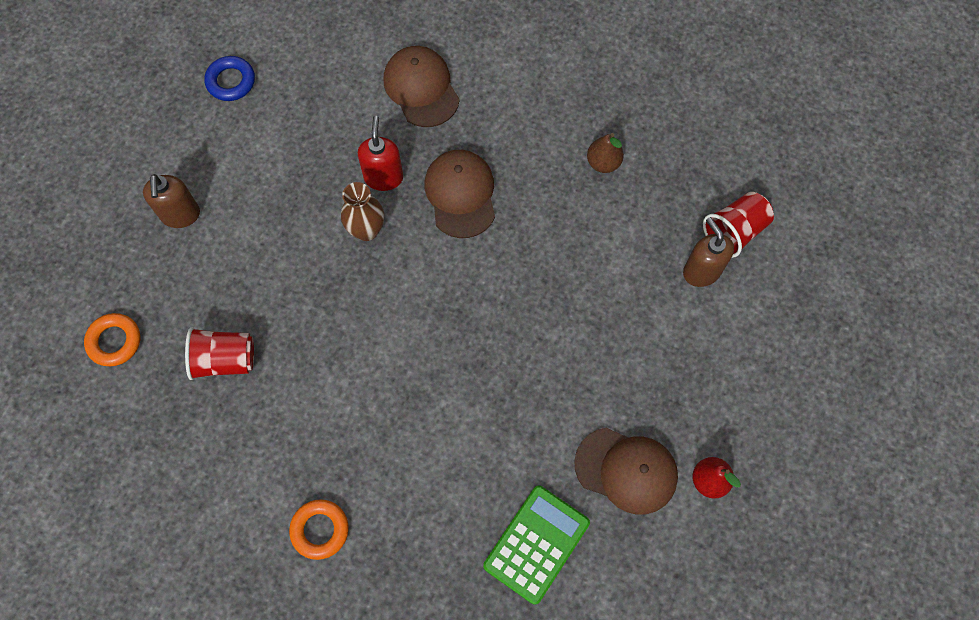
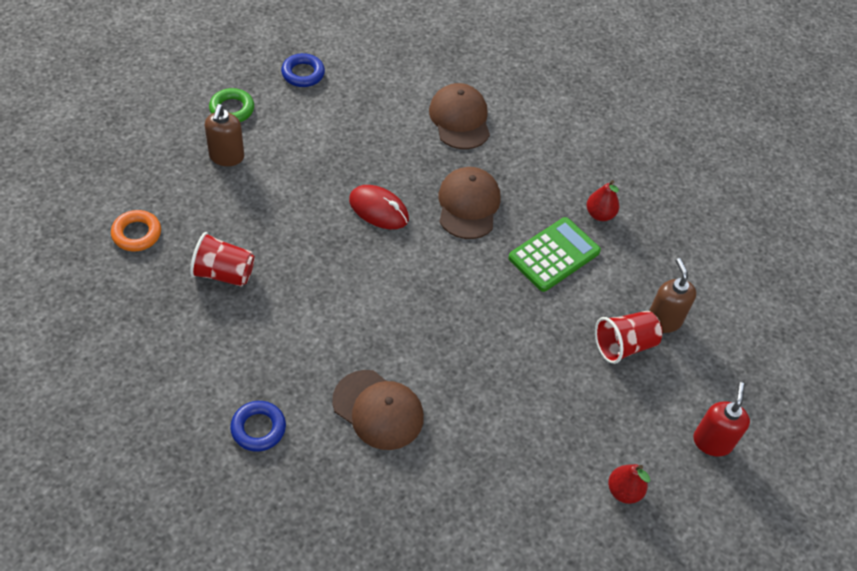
camera: 10 degrees right, 15 degrees down
(166, 152) = (232, 109): none -> green ring
(320, 530) = (258, 428): orange ring -> blue ring
(366, 230) = (378, 210): brown vase -> red mouse
(383, 177) = (406, 175): red soap dispenser -> red soap dispenser (712, 442)
(536, 544) = (448, 497): green calculator -> green calculator (554, 255)
(603, 163) = (600, 214): brown pear -> red pear
(626, 470) = (549, 460): brown cap -> brown cap (378, 410)
(734, 231) = (702, 297): red cup -> red cup (624, 345)

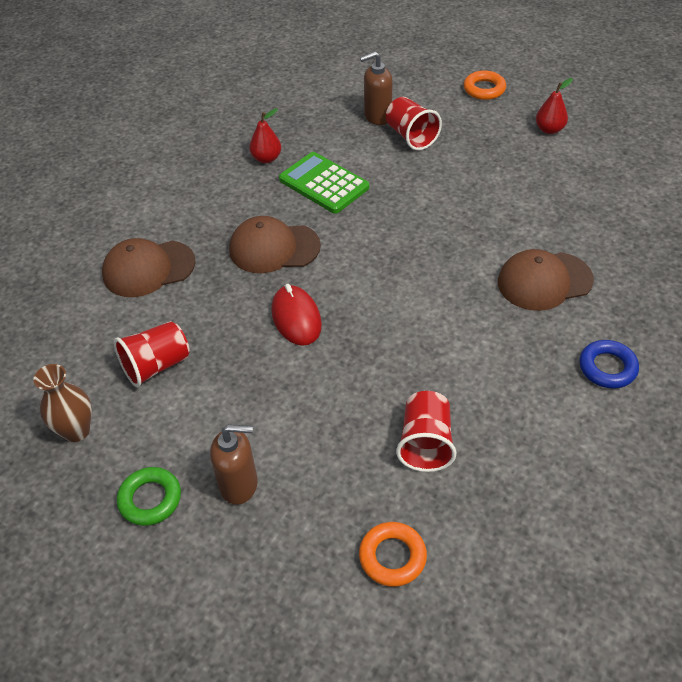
camera: 90 degrees left, 5 degrees down
(303, 74) = (76, 431): blue ring -> brown vase
(351, 119) = (156, 366): none -> red cup
(378, 210) = (296, 318): red mouse -> red mouse turned 45 degrees counterclockwise
(378, 410) = (544, 281): brown cap -> brown cap turned 135 degrees counterclockwise
(712, 442) = (484, 89): red soap dispenser -> orange ring

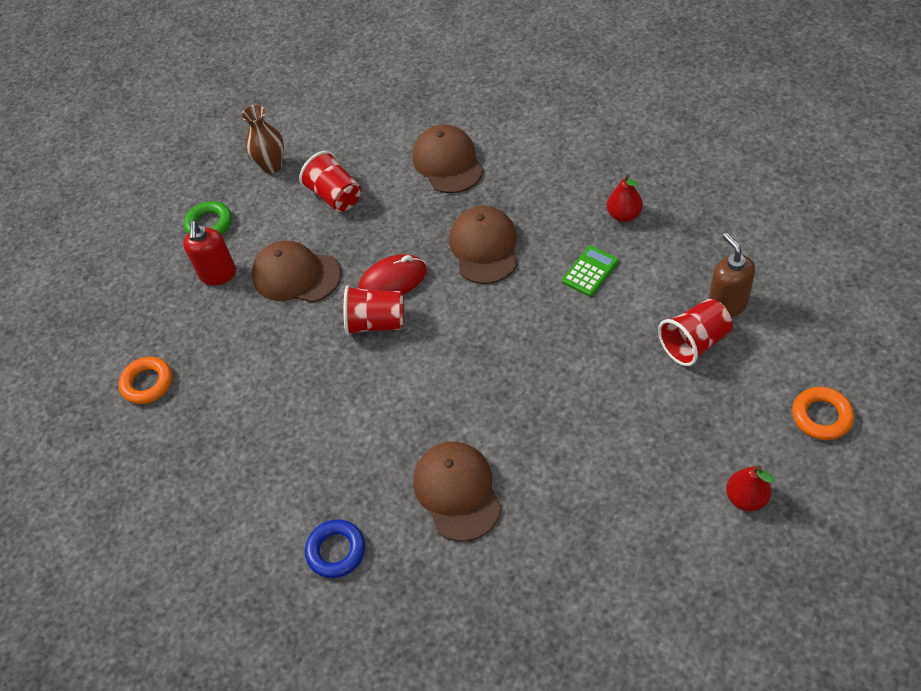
camera: 90 degrees right, 5 degrees up
(239, 485) = (218, 274): brown soap dispenser -> red soap dispenser
(264, 403) = (296, 275): none -> brown cap
(324, 183) = (590, 271): green calculator -> green calculator, size x0.61
(425, 443) = (251, 396): red cup -> red cup (376, 323)

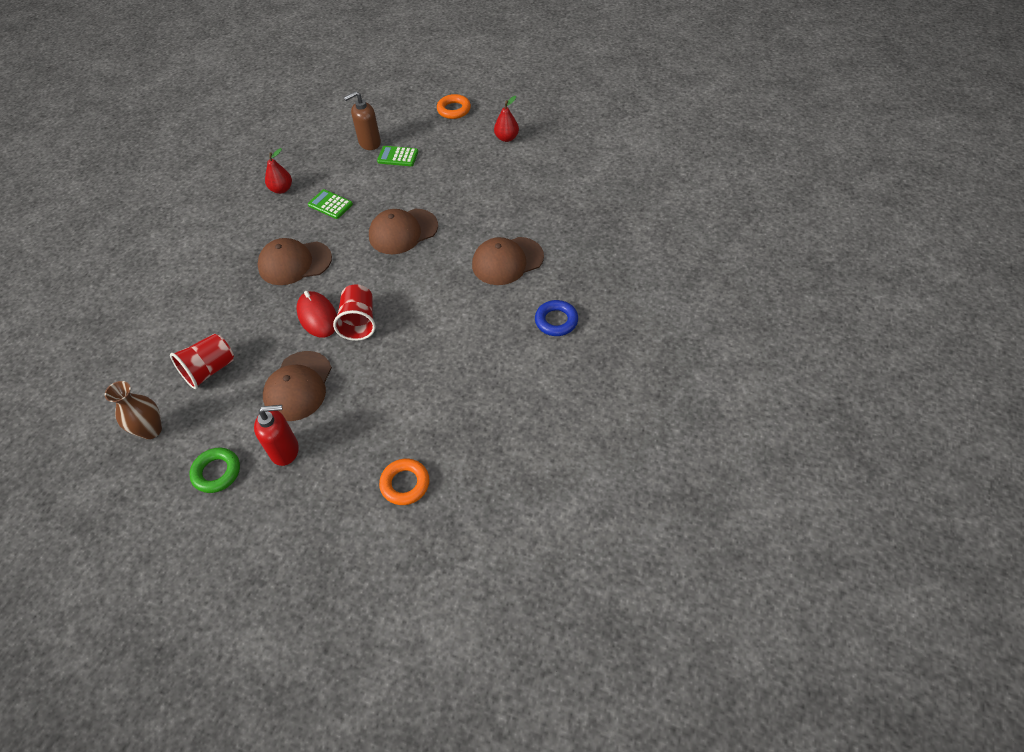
camera: 100 degrees left, 0 degrees up
(448, 162) = (194, 293): brown cap -> brown cap (403, 231)
(694, 343) = (398, 156): red cup -> green calculator

